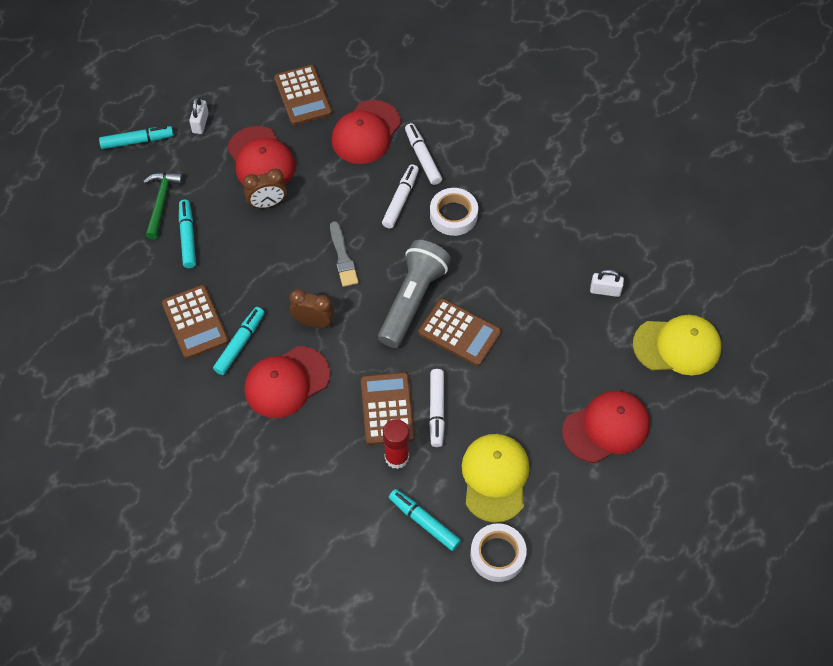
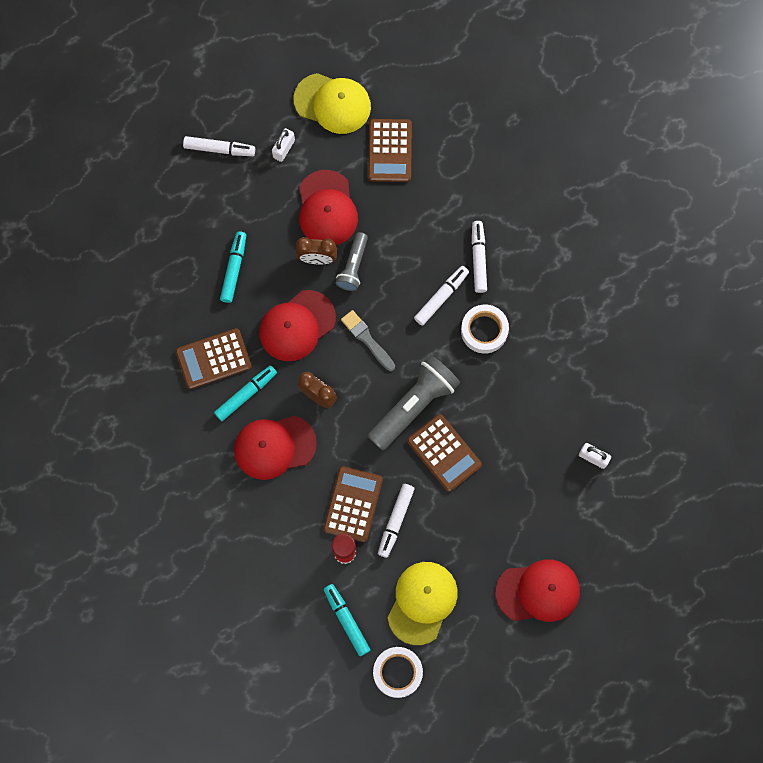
camera: 20 degrees right, 15 degrees up
(137, 141) = (219, 149): turquoise marker -> white marker
(161, 202) = (221, 223): green hammer -> none
(195, 322) = (213, 359): brown calculator -> brown calculator turned 75 degrees clockwise
(305, 200) = (353, 266): none -> grey flashlight
(343, 257) = (367, 339): grey brush -> grey brush turned 135 degrees clockwise
(366, 132) = (435, 212): red cap -> red cap (297, 326)
(677, 346) = (635, 536): yellow cap -> yellow cap (332, 103)

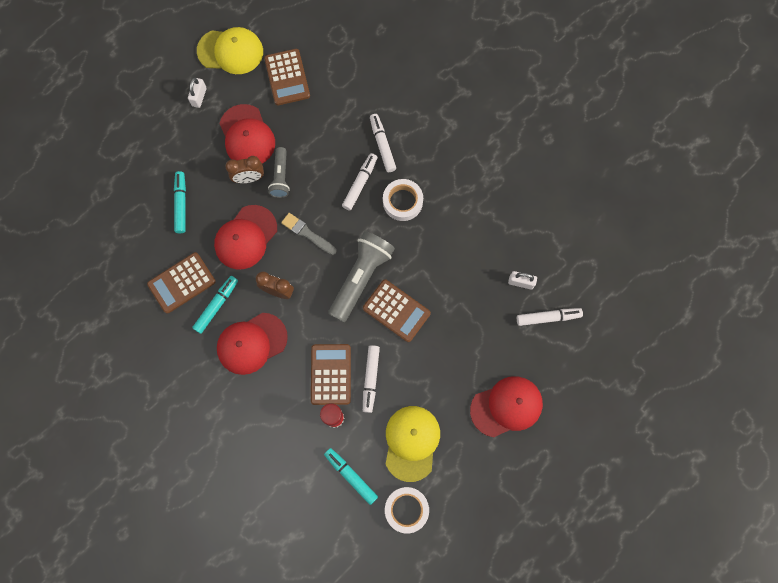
camera: 15 degrees left, 0 degrees up
(219, 149) = (145, 110): white marker -> white marker (548, 317)

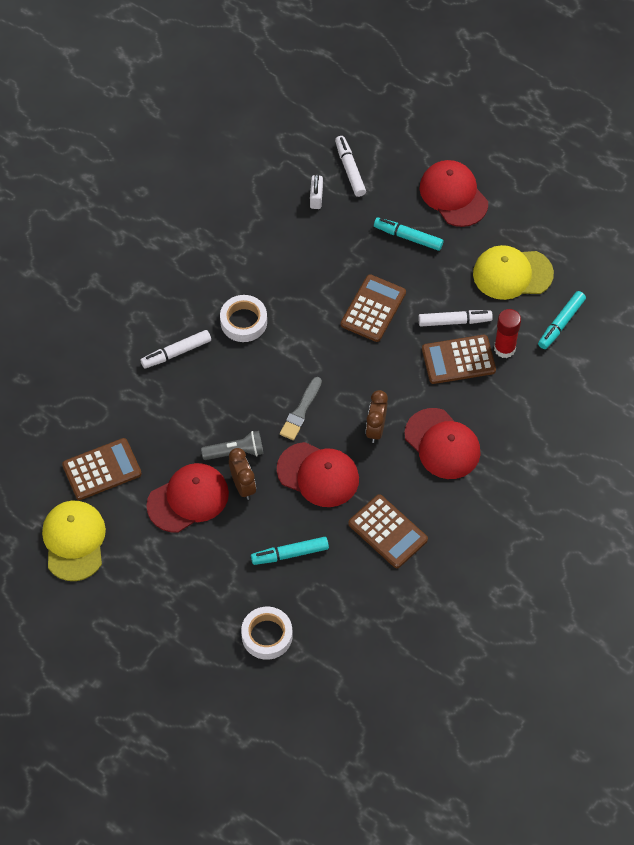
camera: 100 degrees left, 15 degrees down
(199, 97) = (143, 564): white padlock -> none
(216, 305) = (407, 489): turquoise marker -> turquoise marker (408, 237)
(360, 184) = (229, 368): white marker -> none
(360, 278) = (343, 349): grey flashlight -> none
(406, 509) = (581, 268): white tape -> white tape (267, 635)

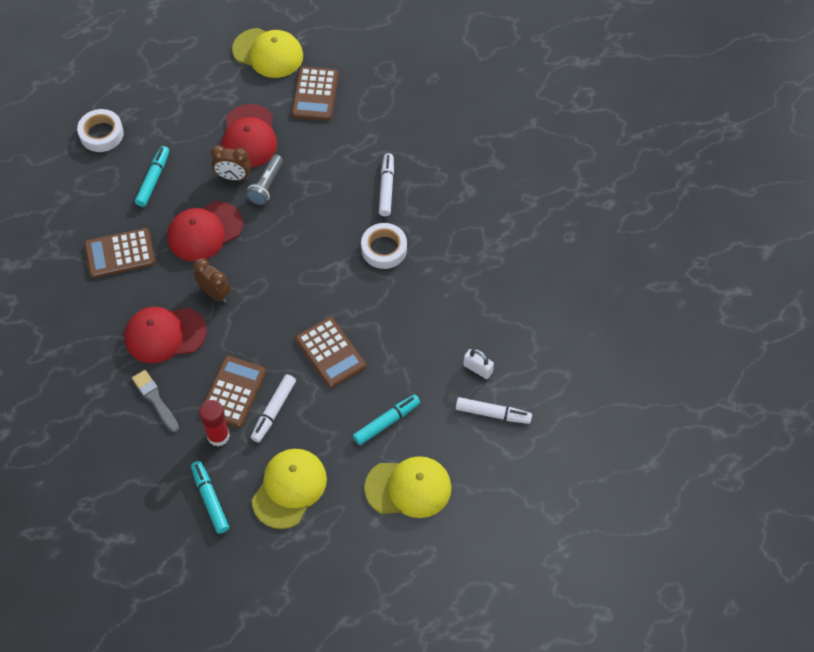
camera: 120 degrees right, 0 degrees up
(301, 411) = (270, 248): grey brush -> grey brush (155, 399)
(453, 195) = (408, 488): red cap -> yellow cap

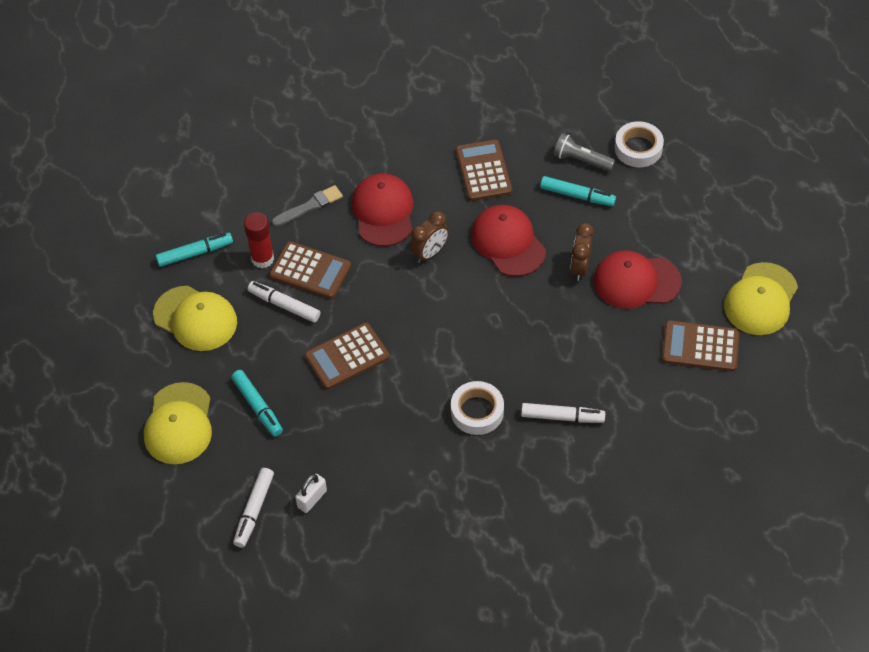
camera: 95 degrees right, 5 degrees down
(266, 186) = (567, 298): grey flashlight -> grey flashlight (581, 160)

